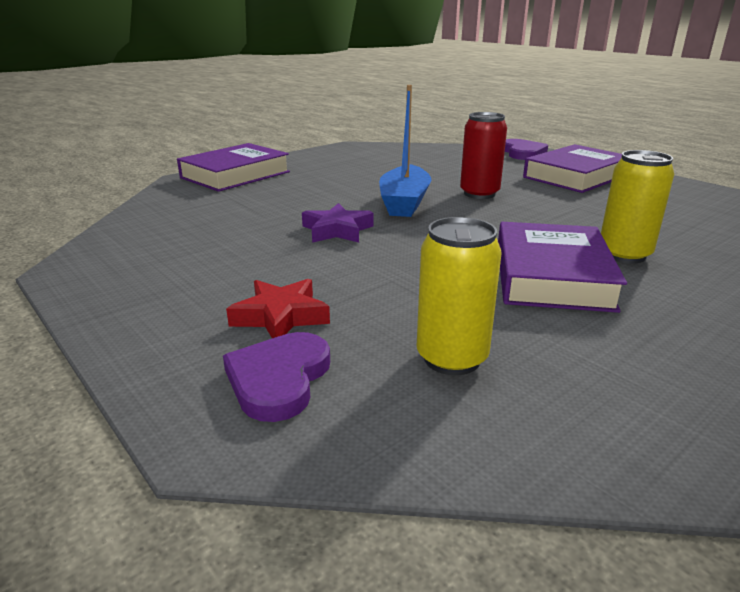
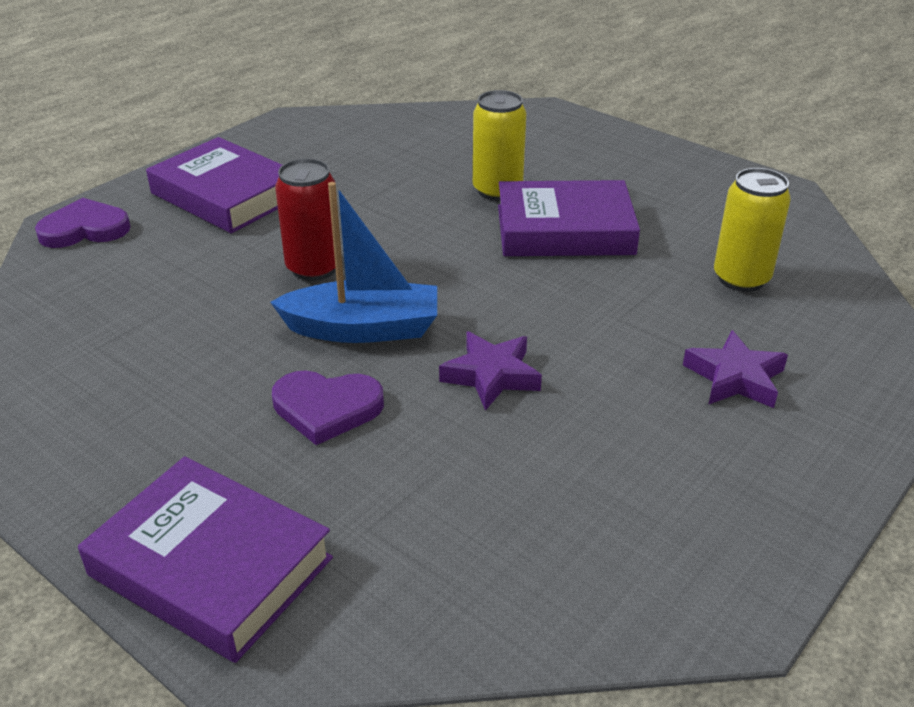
camera: 100 degrees left, 10 degrees up
(279, 379) = (828, 358): purple heart -> purple heart (327, 408)
(280, 316) = (735, 378): red star -> purple star

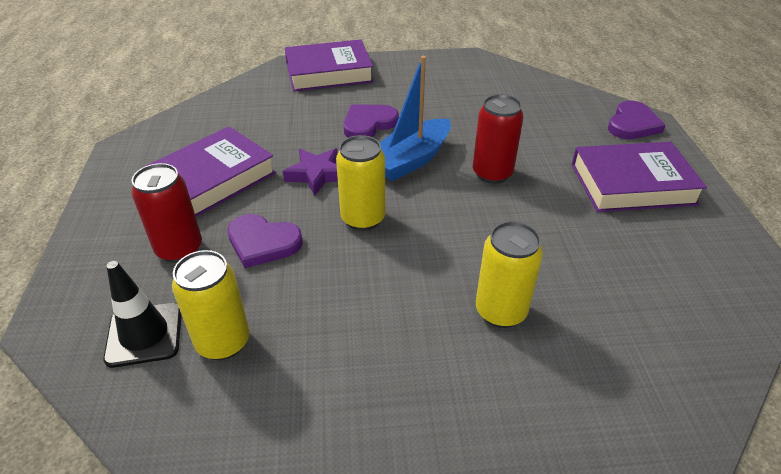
camera: 135 degrees right, 5 degrees up
(506, 301) = (363, 219): none -> yellow can
(564, 230) = (400, 303): purple book -> purple book (213, 179)
(635, 335) = (263, 243): none -> purple heart
(735, 378) = (179, 249): purple star -> red can
(813, 318) = (144, 334): none -> black traffic cone

